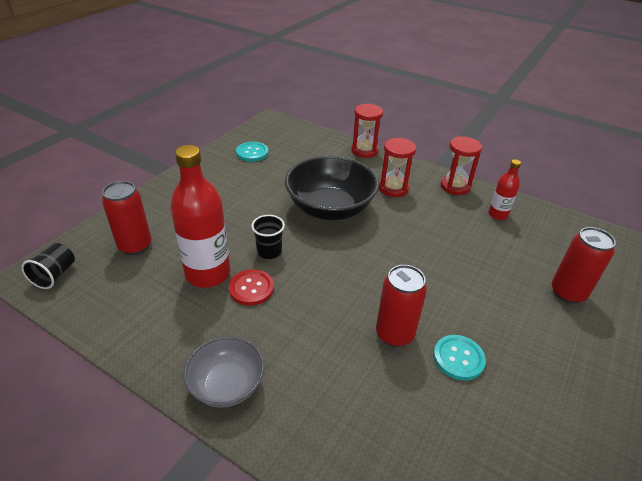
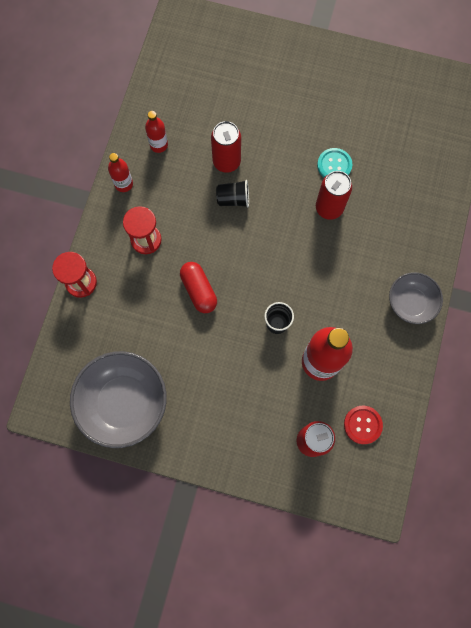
camera: 105 degrees left, 35 degrees up
(55, 275) = (368, 486): black cup -> black cup (233, 199)
(251, 288) = (323, 321): red button -> red button (362, 425)
(252, 153) = (124, 402): turquoise button -> grey bowl
(330, 208) = (199, 290): black bowl -> red capsule
(455, 186) = (124, 184): red hourglass -> red bottle
(567, 293) = (244, 95): red can -> red can (226, 162)

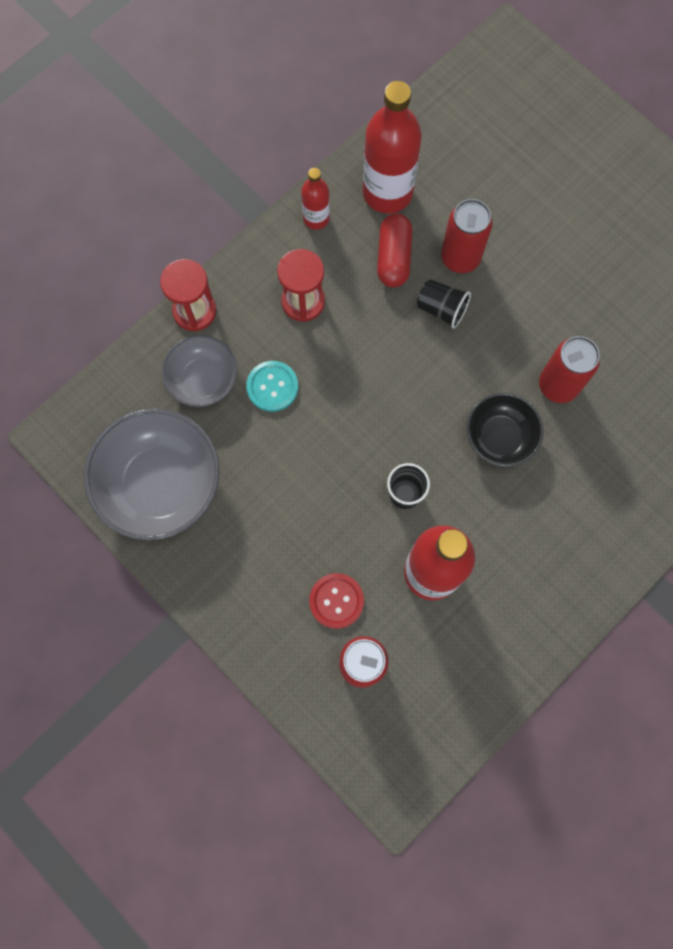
camera: 30 degrees right, 0 degrees up
(159, 145) = (387, 192): red bottle -> red bottle, size x1.93
(199, 290) = (331, 399): red capsule -> red capsule (394, 257)
(313, 257) = (500, 437): none -> black bowl
(334, 165) = (597, 335): turquoise button -> turquoise button (272, 387)
(362, 425) = (438, 682): red button -> red button (336, 601)
(410, 303) = (594, 564): grey bowl -> grey bowl (203, 379)

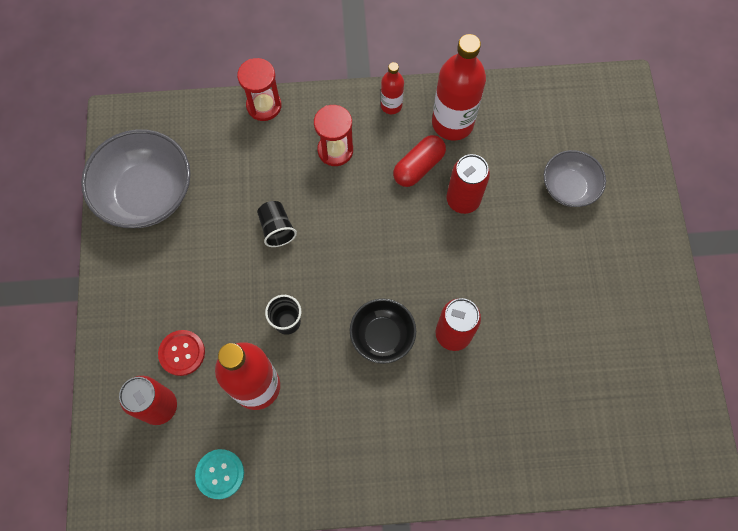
camera: 40 degrees right, 5 degrees down
(203, 379) = (230, 151): grey bowl -> grey bowl (569, 187)
(272, 387) = (267, 188): turquoise button -> turquoise button (220, 474)
(441, 309) = (420, 223): black cup -> black cup (277, 229)

